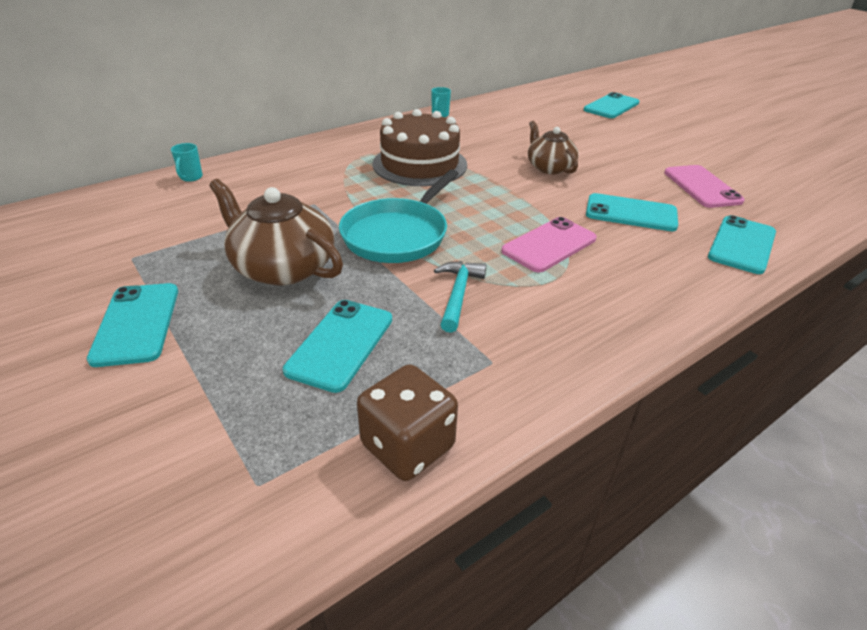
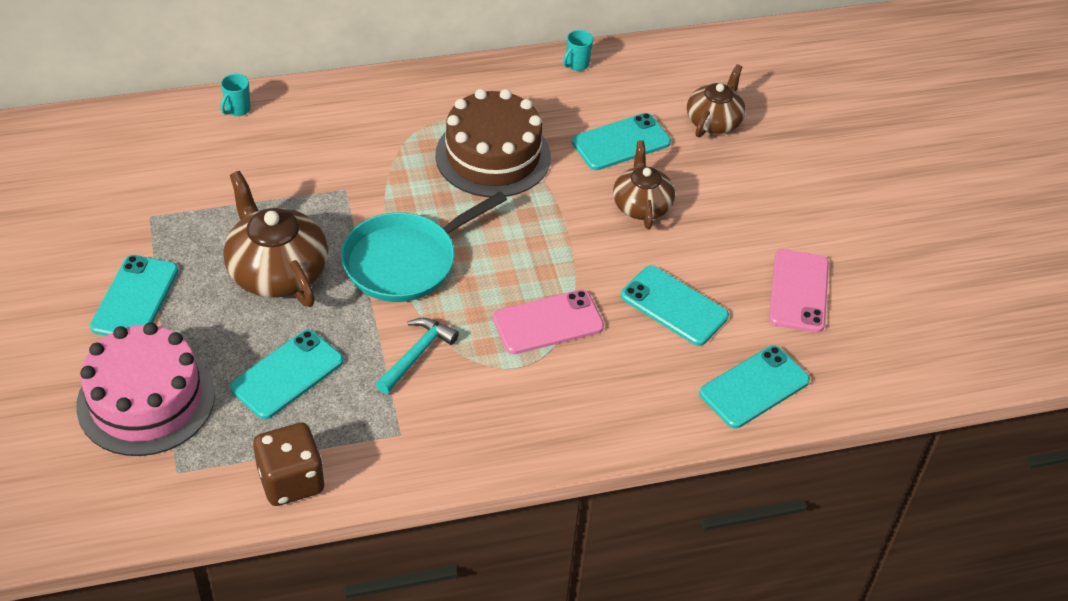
camera: 20 degrees right, 10 degrees up
(184, 415) = (146, 400): none -> pink cake
(553, 123) = (714, 121): none -> brown teapot
(611, 106) = (827, 105): turquoise phone -> turquoise phone (621, 142)

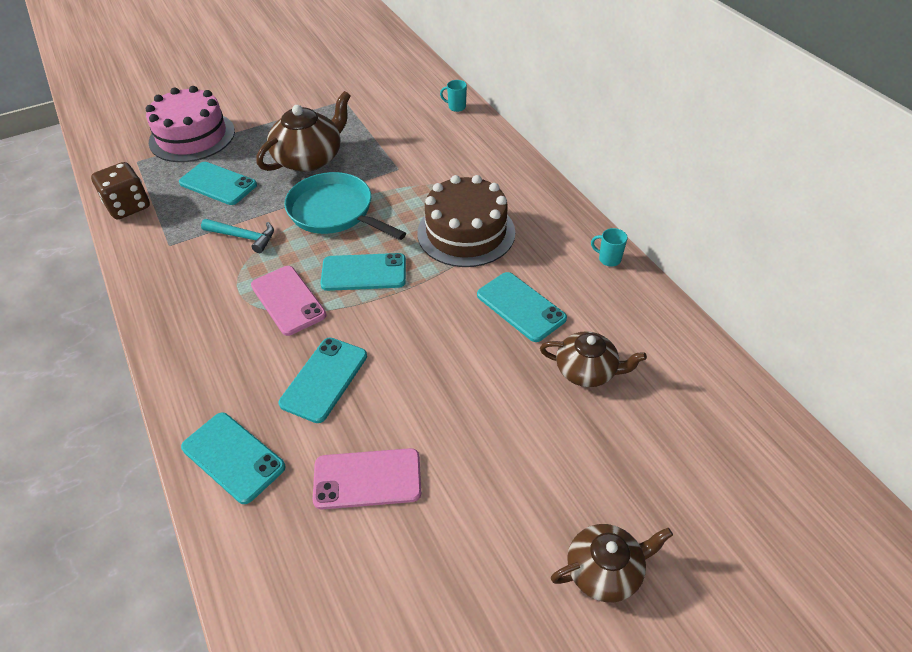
camera: 80 degrees right, 0 degrees up
(135, 298) = (273, 113): turquoise phone -> turquoise phone (364, 272)
(641, 205) = (445, 335): brown teapot -> brown teapot (605, 570)

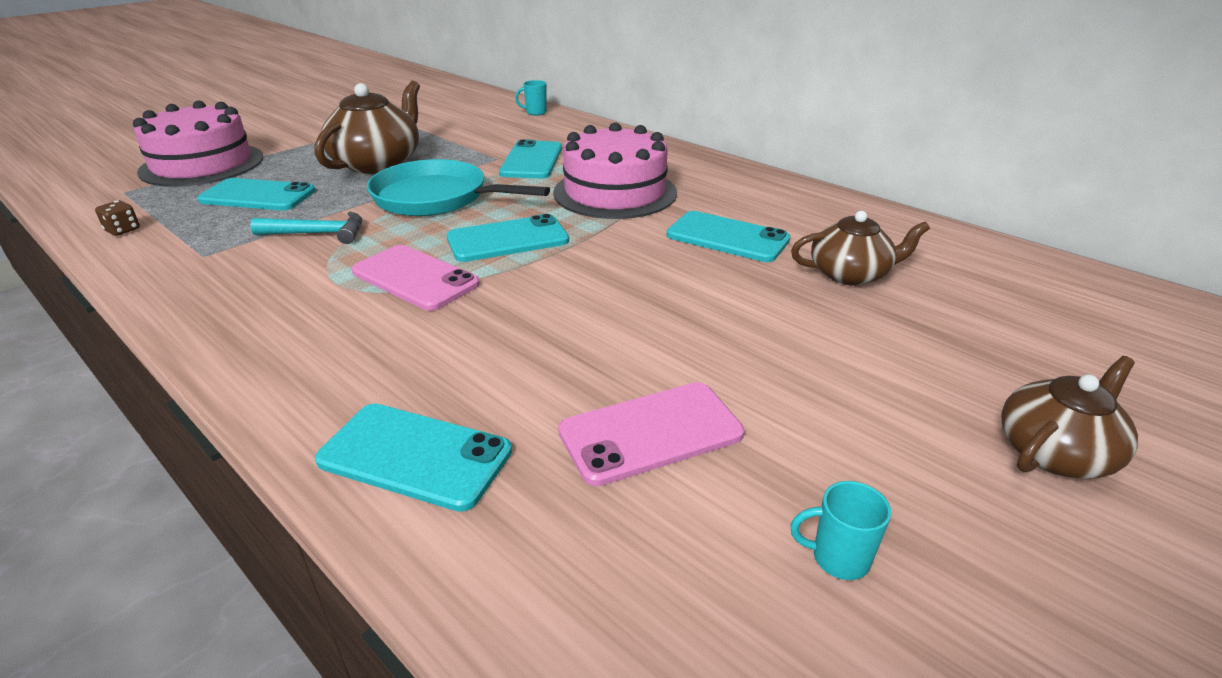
camera: 20 degrees left, 15 degrees down
(128, 206) = (123, 230): brown dice -> brown dice, size x0.46
(324, 379) = (515, 342): turquoise phone -> turquoise phone (532, 160)
(466, 232) = (615, 192): brown cake -> pink cake
(608, 259) = (793, 190): turquoise mug -> turquoise mug (838, 558)

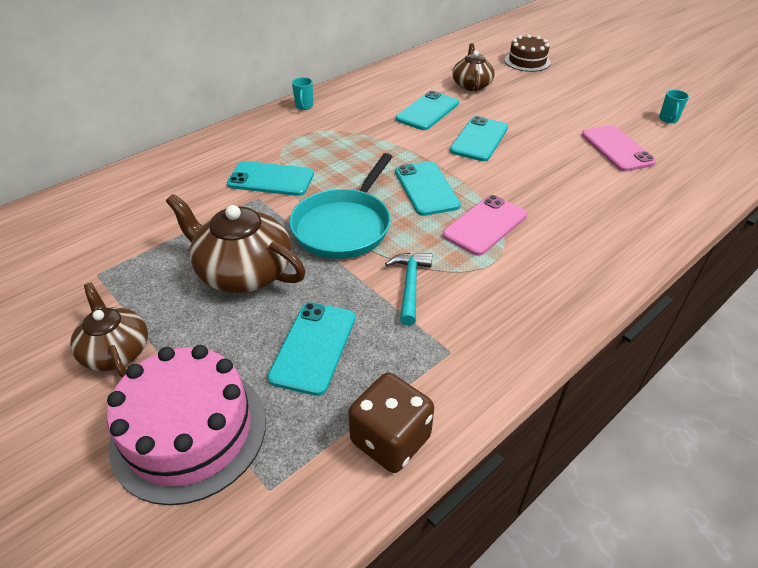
camera: 85 degrees left, 10 degrees up
(123, 230) = (390, 439): brown dice -> brown dice, size x2.15
(415, 456) = (656, 210): turquoise phone -> turquoise phone (479, 139)
(535, 112) = (130, 177): turquoise mug -> turquoise mug (304, 106)
(615, 192) = (351, 144): pink cake -> none
(1023, 341) = (527, 61): none -> brown cake
(1056, 452) = (598, 73): brown teapot -> brown teapot (116, 350)

